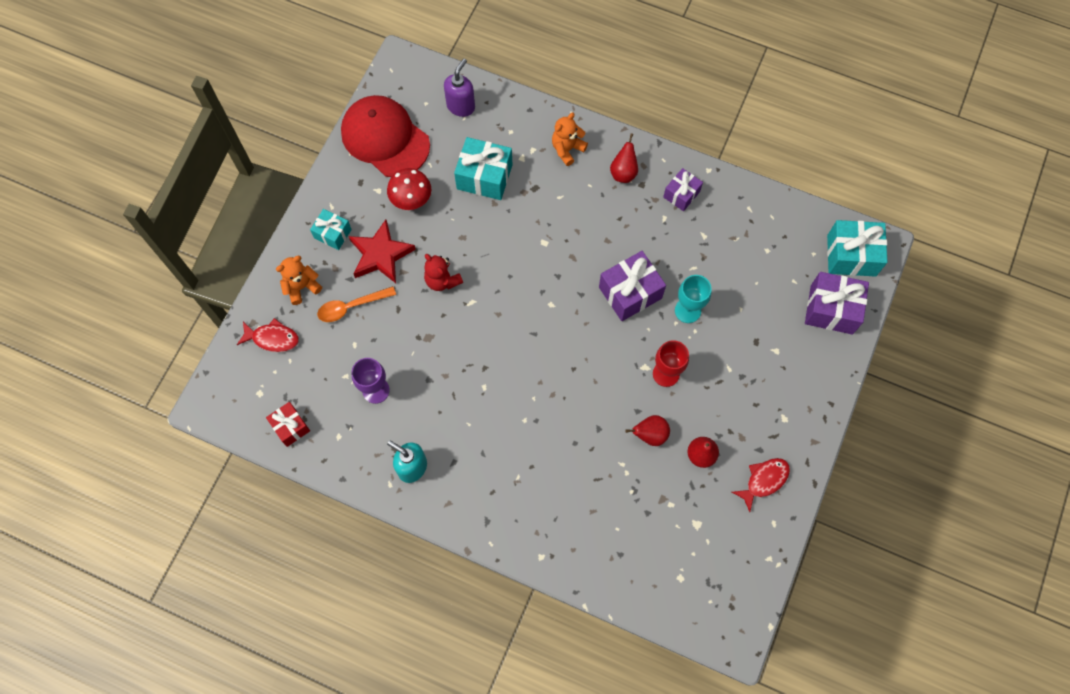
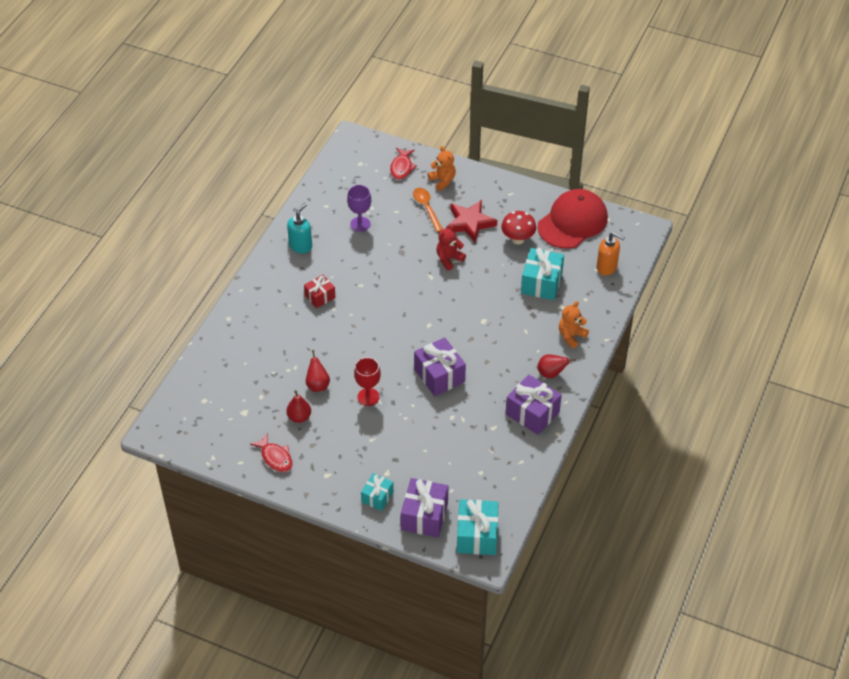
camera: 90 degrees right, 20 degrees down
(290, 427) = (334, 180): red gift -> red gift (320, 297)
(332, 234) = (487, 195): turquoise gift -> turquoise gift (377, 497)
(461, 106) = (607, 267): purple soap dispenser -> orange soap dispenser
(567, 149) = (571, 336): orange teddy bear -> orange teddy bear turned 90 degrees counterclockwise
(681, 194) = (532, 413): purple gift -> purple gift, size x1.65
(687, 310) = (423, 413): turquoise goblet -> none

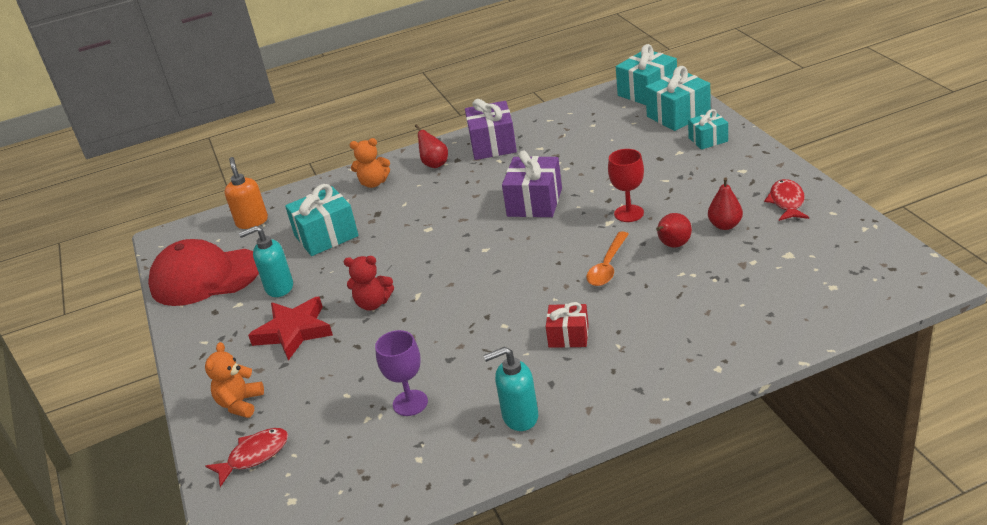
camera: 130 degrees left, 15 degrees down
(424, 516) = (678, 115): purple gift -> turquoise gift
(426, 208) = (309, 378): orange spoon -> orange spoon (607, 266)
(517, 239) = (279, 287): red mushroom -> turquoise soap dispenser

